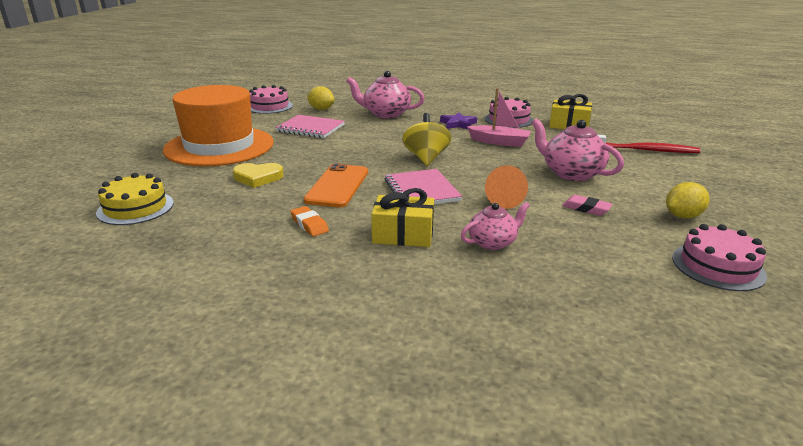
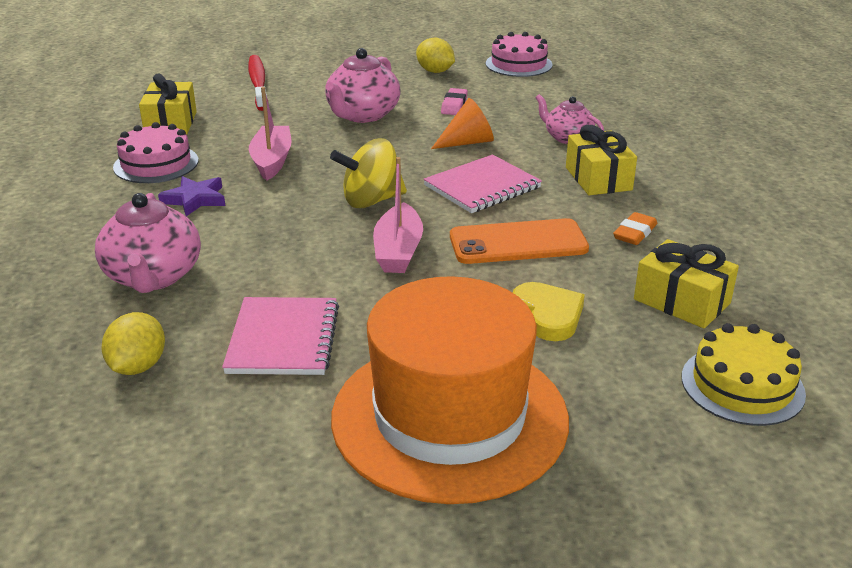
camera: 110 degrees left, 5 degrees up
(219, 215) = (682, 301): none -> yellow gift
(269, 106) = (130, 460): pink cake -> none
(361, 156) = (398, 251): none -> pink boat

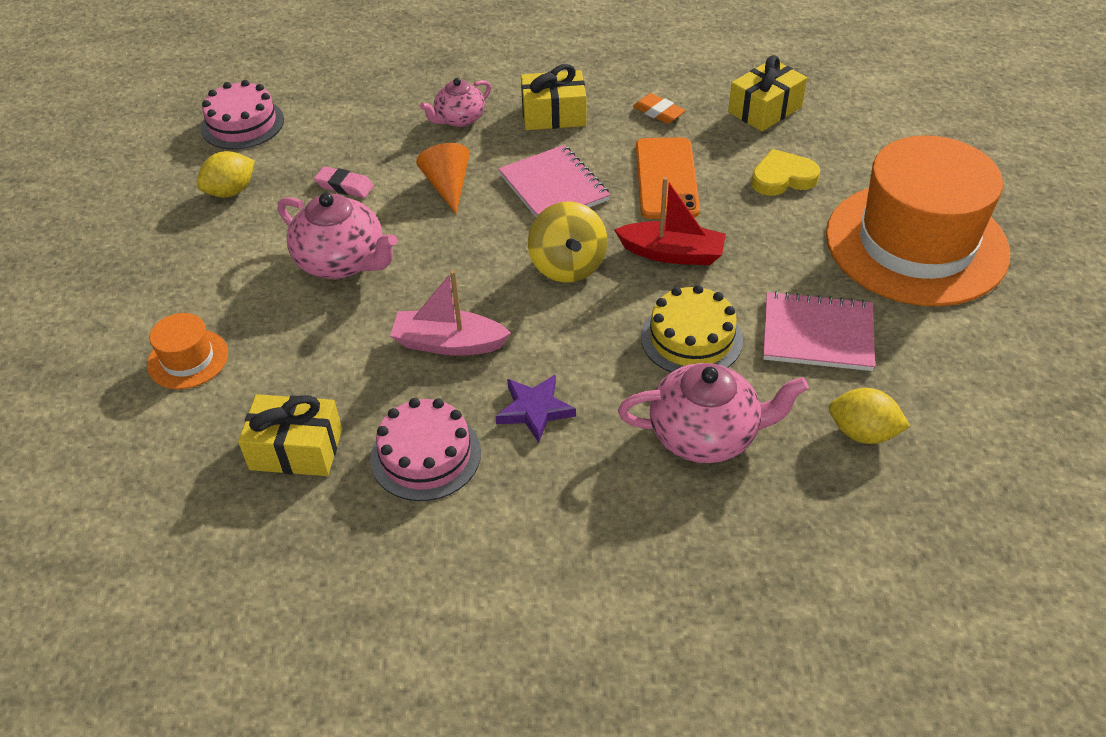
camera: 80 degrees left, 15 degrees up
(258, 83) = (188, 359): red toothbrush -> orange hat
(398, 251) = (672, 253): pink boat -> red boat
(742, 385) = (868, 105): yellow cake -> yellow cake (691, 338)

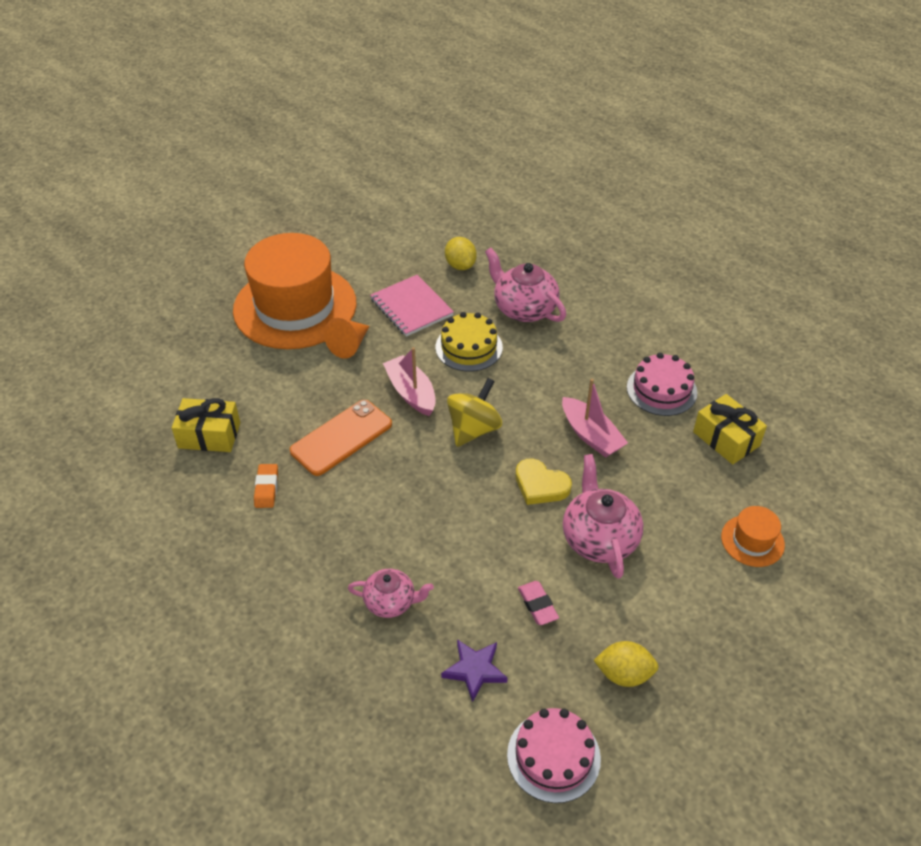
camera: 135 degrees left, 0 degrees up
(448, 186) = (471, 544): orange cone -> orange cone (349, 345)
(535, 410) = (586, 371): purple star -> purple star (474, 670)
(553, 115) = (328, 546): yellow gift -> none
(554, 187) = (410, 486): pink notebook -> none
(672, 253) = (411, 392): red boat -> pink boat
(782, 178) = (284, 386): yellow heart -> yellow heart (540, 485)

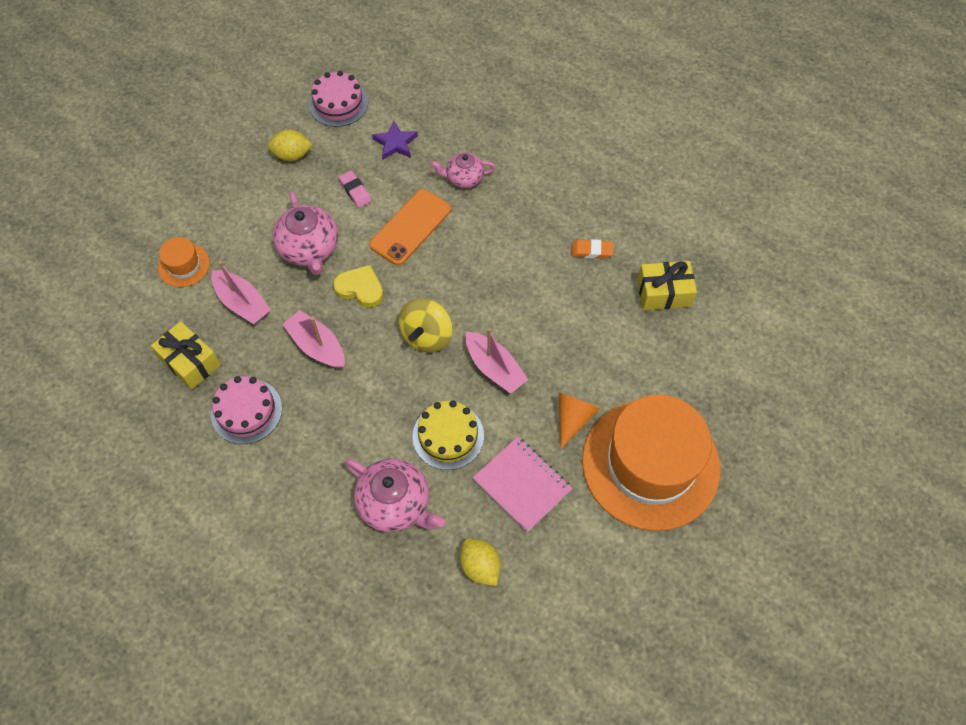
camera: 170 degrees right, 15 degrees up
(266, 488) = (591, 251): orange eraser -> orange eraser turned 75 degrees counterclockwise
(341, 438) = (545, 308): orange phone -> orange phone (410, 227)
(676, 488) = (242, 303): none -> pink boat

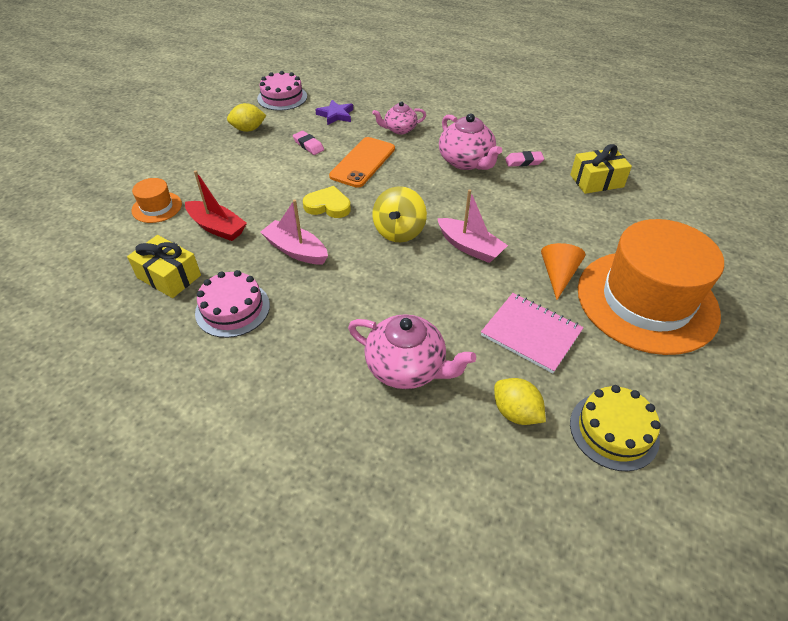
camera: 10 degrees left, 15 degrees down
(242, 303) = (217, 227): pink boat -> red boat
(309, 249) = (275, 185): pink teapot -> pink teapot (466, 162)
(448, 436) = (443, 303): yellow cake -> yellow cake (614, 431)
(591, 251) = (523, 162): orange eraser -> pink eraser

